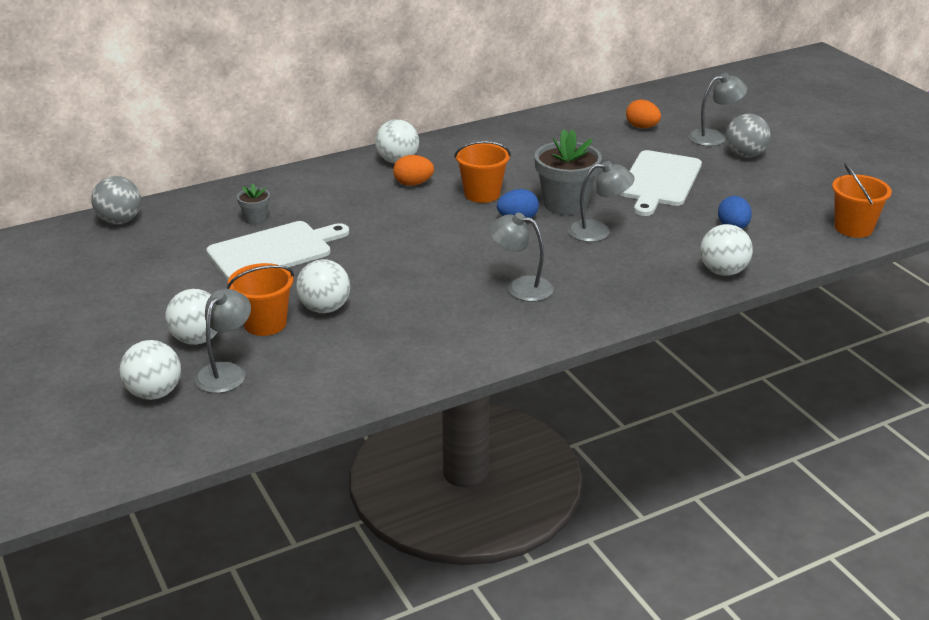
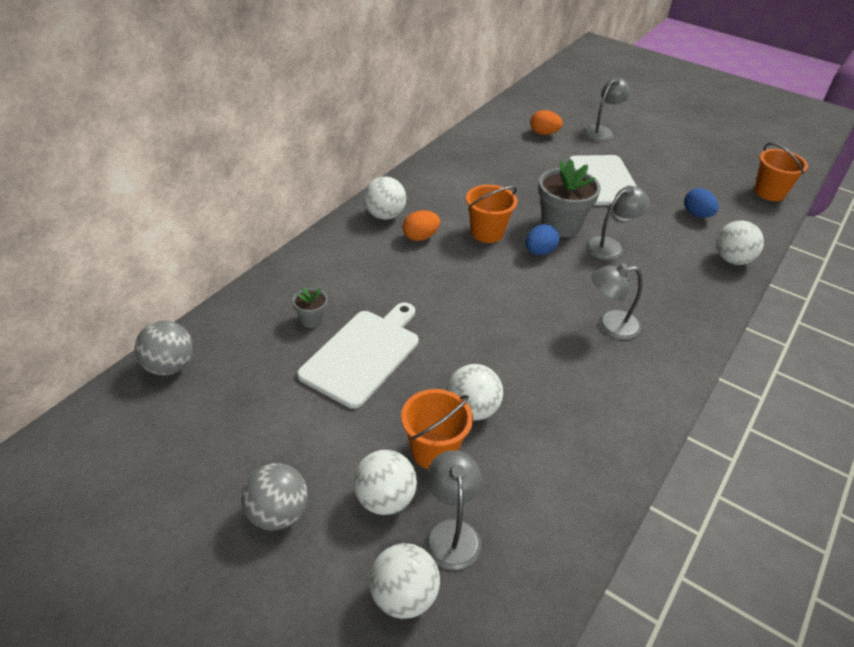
camera: 30 degrees left, 10 degrees up
(745, 155) = (638, 143): grey ball -> grey ball (277, 514)

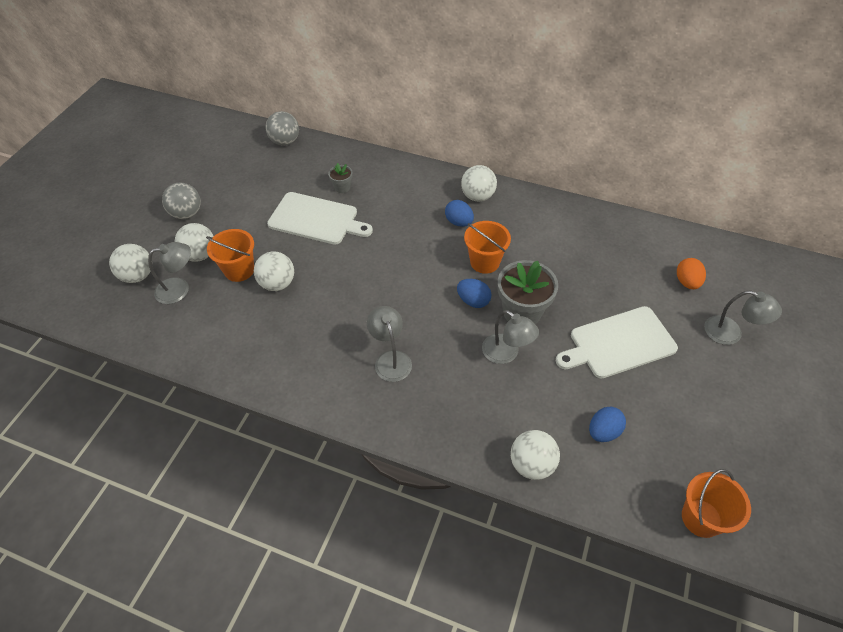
camera: 80 degrees right, 10 degrees up
(420, 237) = (459, 222): orange egg -> blue egg

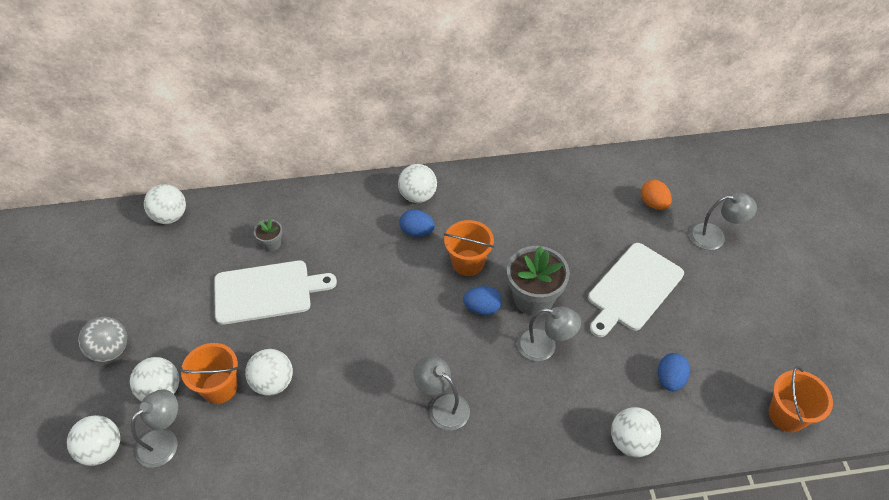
camera: 30 degrees left, 0 degrees up
(285, 141) = (170, 216): grey ball -> white ball

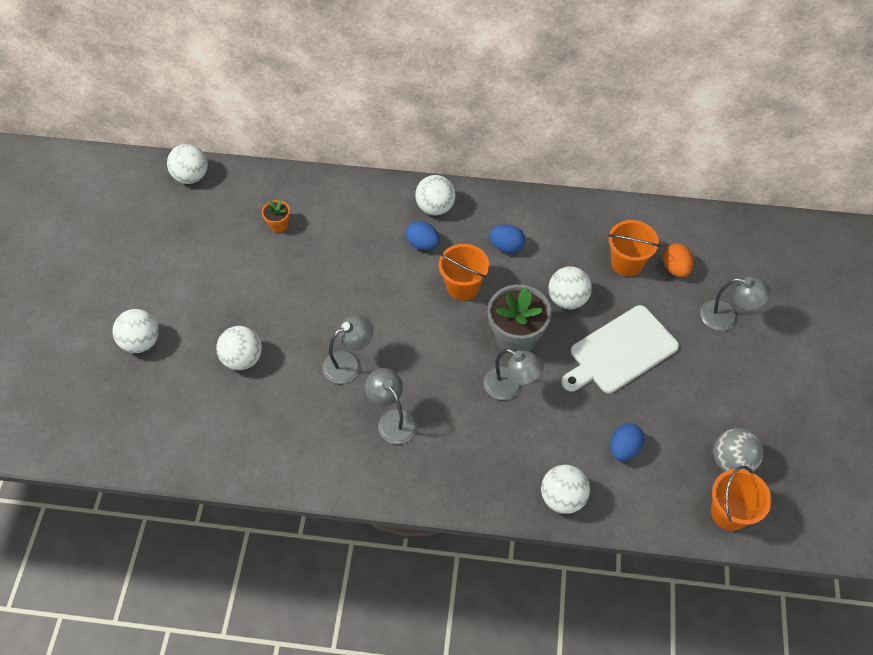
camera: 15 degrees right, 5 degrees up
(102, 449) = (77, 382): white ball -> white ball (567, 299)
(110, 350) = (106, 293): grey ball -> grey ball (732, 461)
(164, 441) = (132, 388): grey lamp -> grey lamp (349, 363)
(219, 387) = (193, 351): orange bucket -> orange bucket (626, 263)
(267, 291) = (261, 271): white cutting board -> none
(271, 244) = (279, 225): grey flower pot -> orange flower pot
(482, 308) = (462, 335): blue egg -> blue egg (506, 246)

